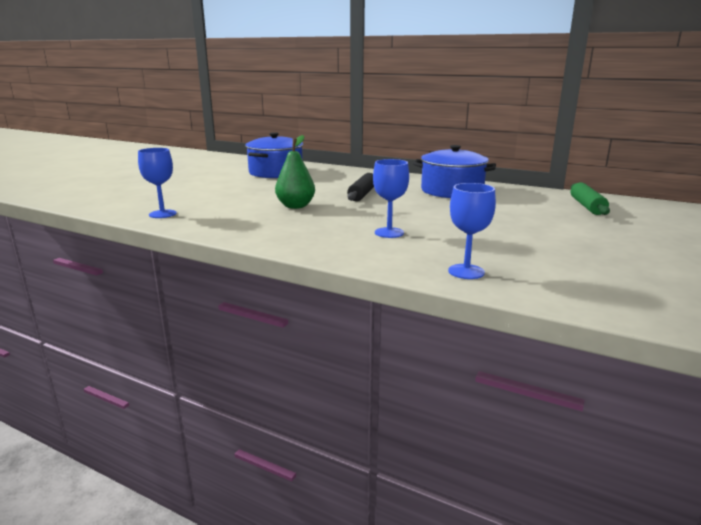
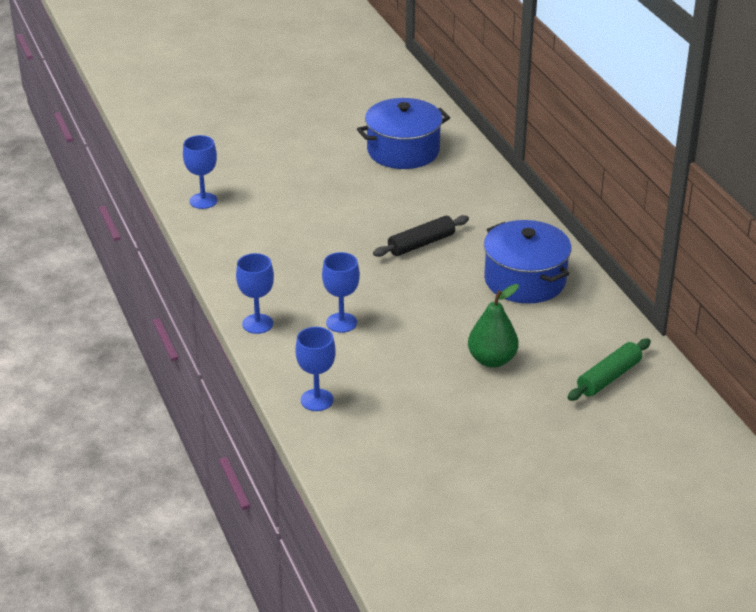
camera: 40 degrees right, 15 degrees up
(295, 206) = (326, 239): green pear -> green pear (492, 360)
(327, 251) = (257, 324): none -> blue goblet

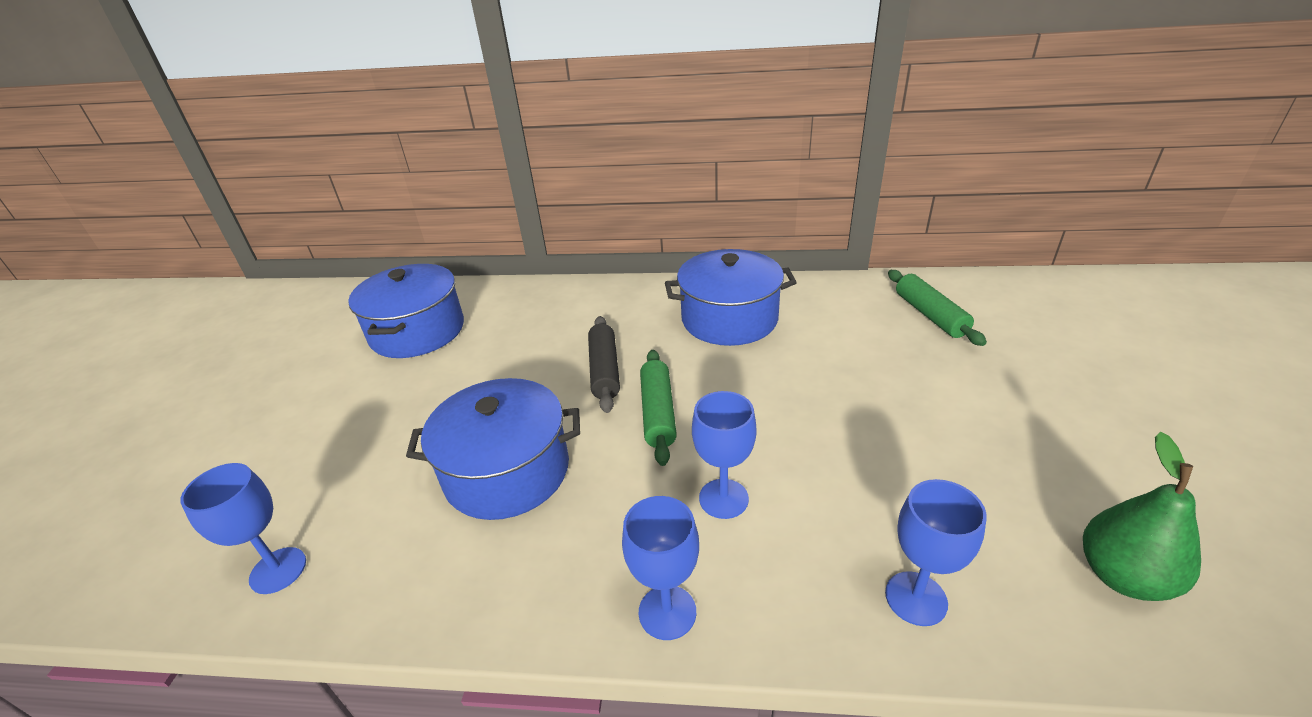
camera: 60 degrees left, 0 degrees up
(308, 241) = (507, 471): none -> blue pot
(395, 278) = (658, 413): none -> green rolling pin
(492, 360) = (870, 383): green pear -> green pear (1123, 576)

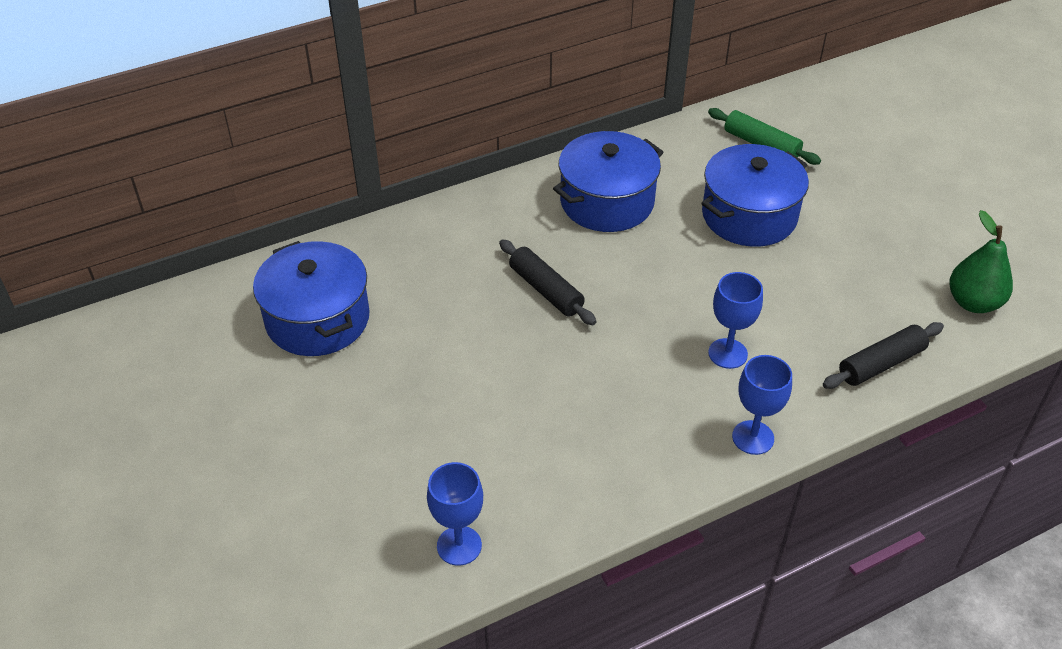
camera: 35 degrees left, 10 degrees up
(507, 471) = (554, 403): blue pot -> blue pot (749, 215)
(658, 413) = (625, 309): green rolling pin -> none
(916, 598) = (881, 363): blue goblet -> black rolling pin

